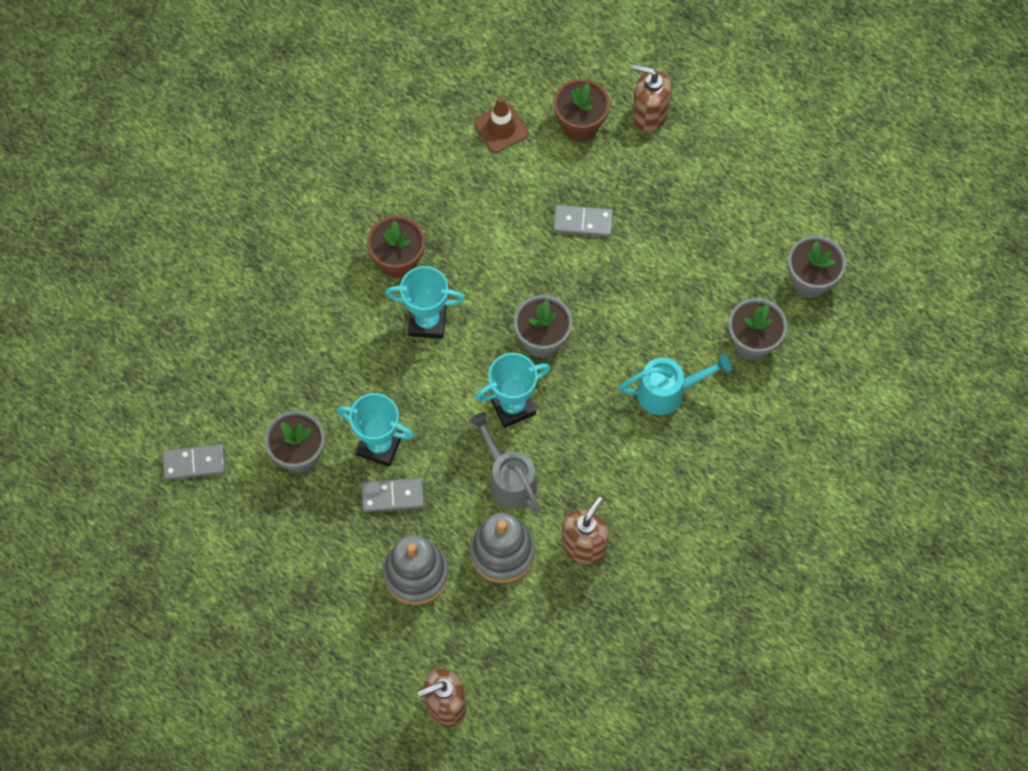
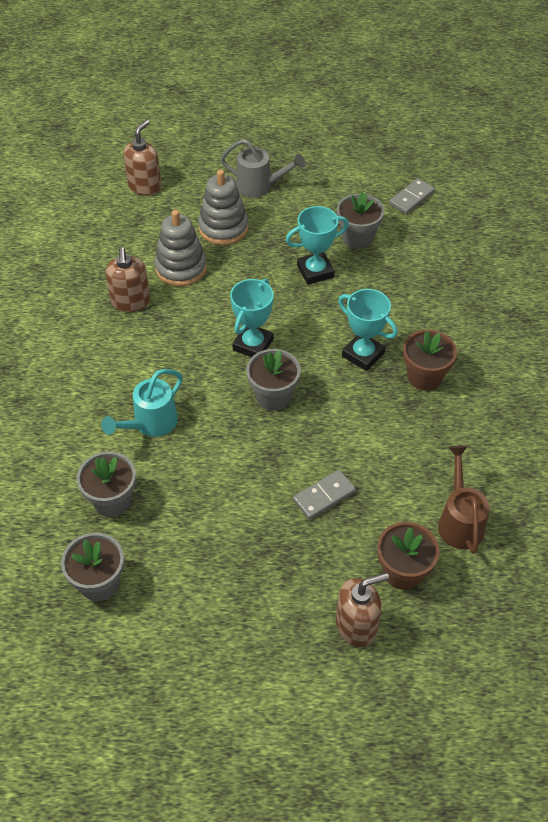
camera: 140 degrees right, 15 degrees down
(393, 496) = (278, 253): grey domino -> none
(427, 321) = (363, 354): turquoise trophy -> turquoise trophy turned 75 degrees clockwise
(501, 128) = (459, 521): brown traffic cone -> brown watering can
(509, 479) = (214, 305): grey watering can -> grey watering can (259, 186)

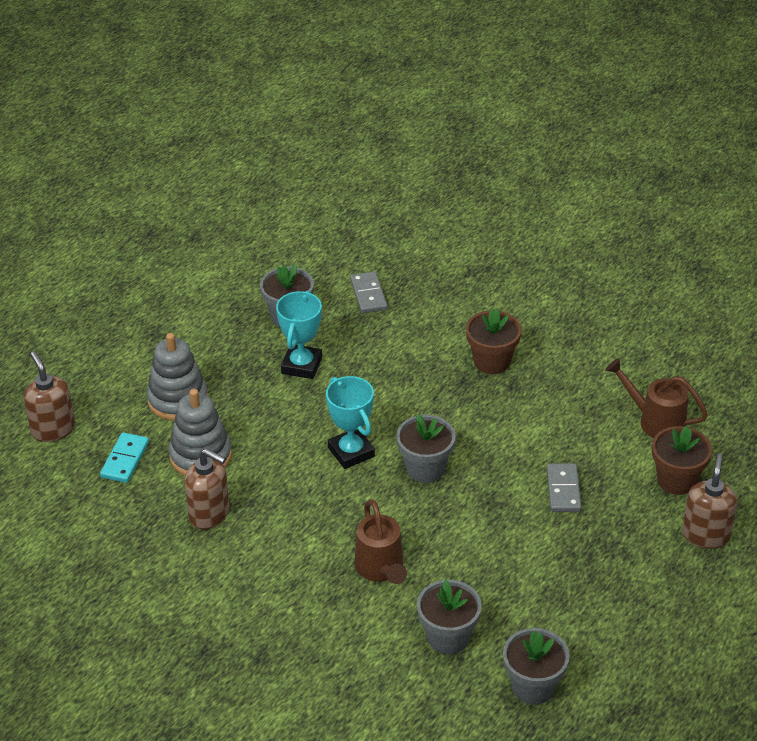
camera: 55 degrees left, 10 degrees down
(146, 234) = (125, 460): none -> turquoise domino
(150, 423) = (381, 569): turquoise watering can -> brown watering can
(259, 186) = (147, 346): grey watering can -> none
(363, 354) = (432, 386): turquoise trophy -> none
(411, 198) = (275, 256): grey domino -> grey domino (368, 295)

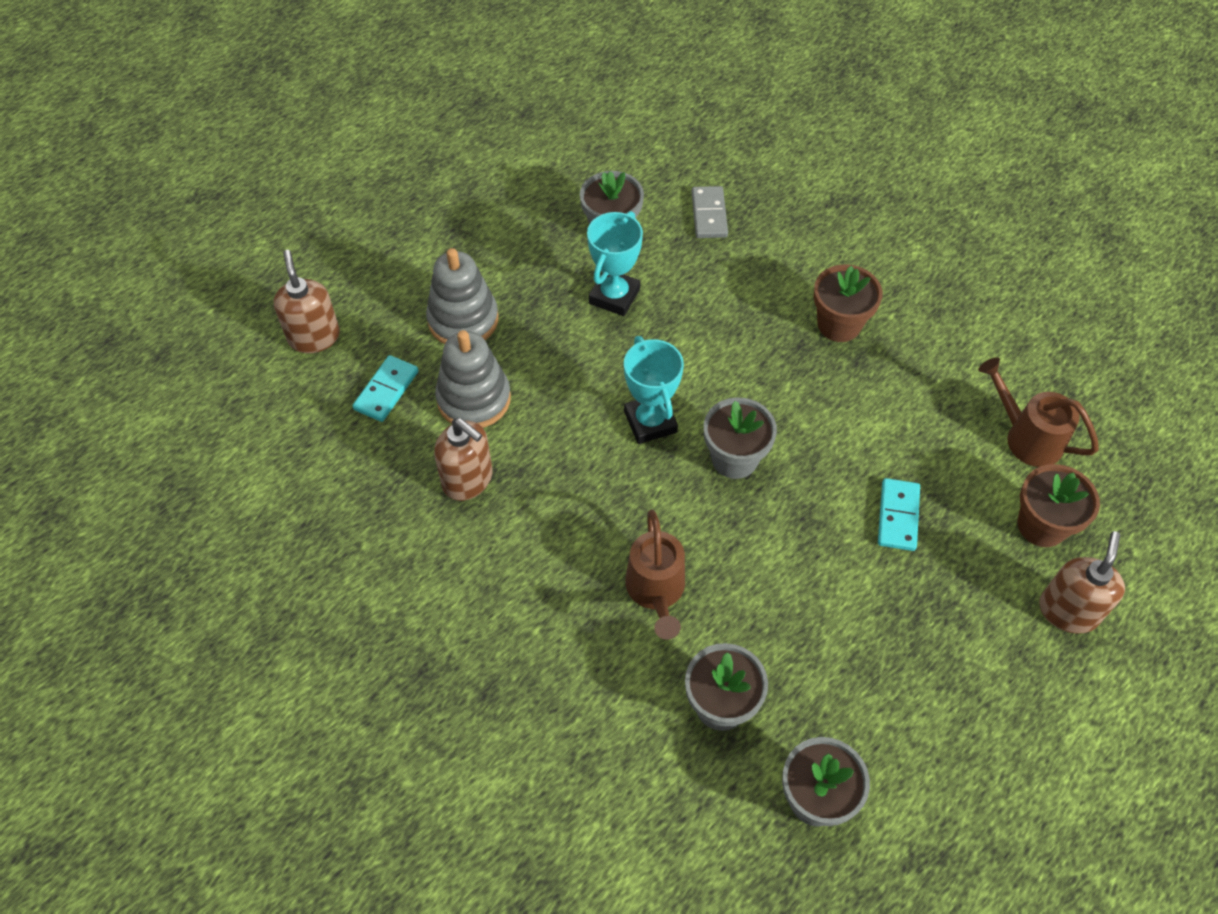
camera: 10 degrees right, 15 degrees up
(563, 490) = (898, 516): grey domino -> turquoise domino

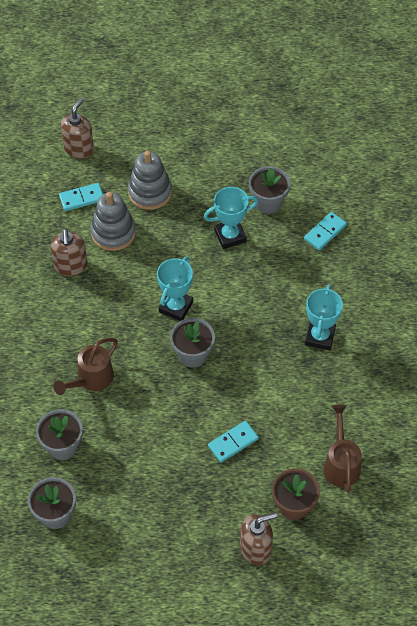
camera: 45 degrees right, 0 degrees up
(709, 214) = (325, 232): grey domino -> turquoise domino
(839, 324) = (319, 337): brown flower pot -> turquoise trophy

